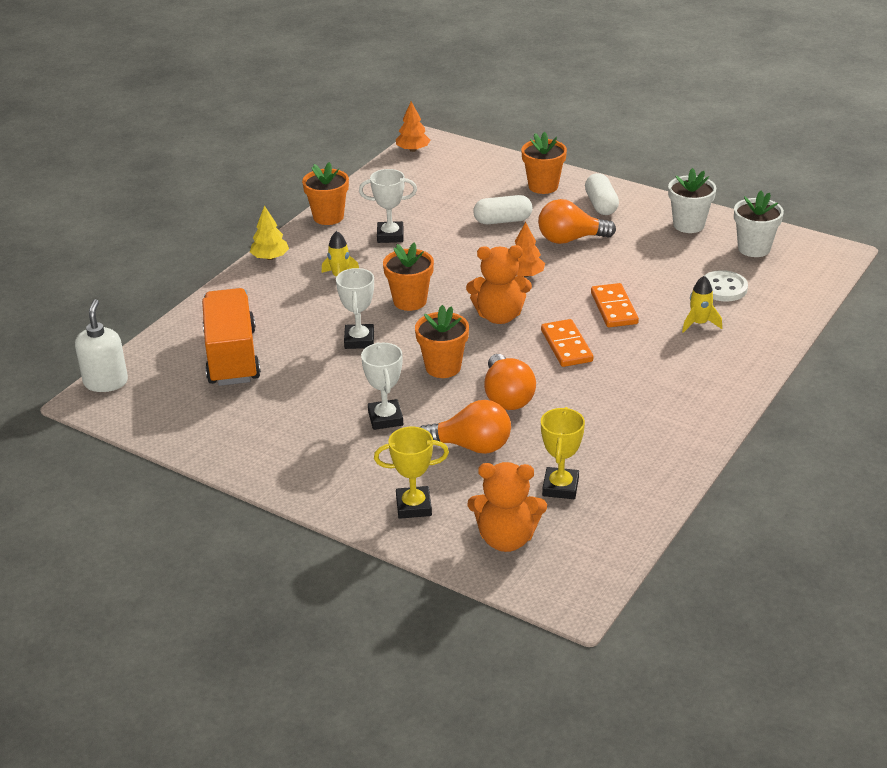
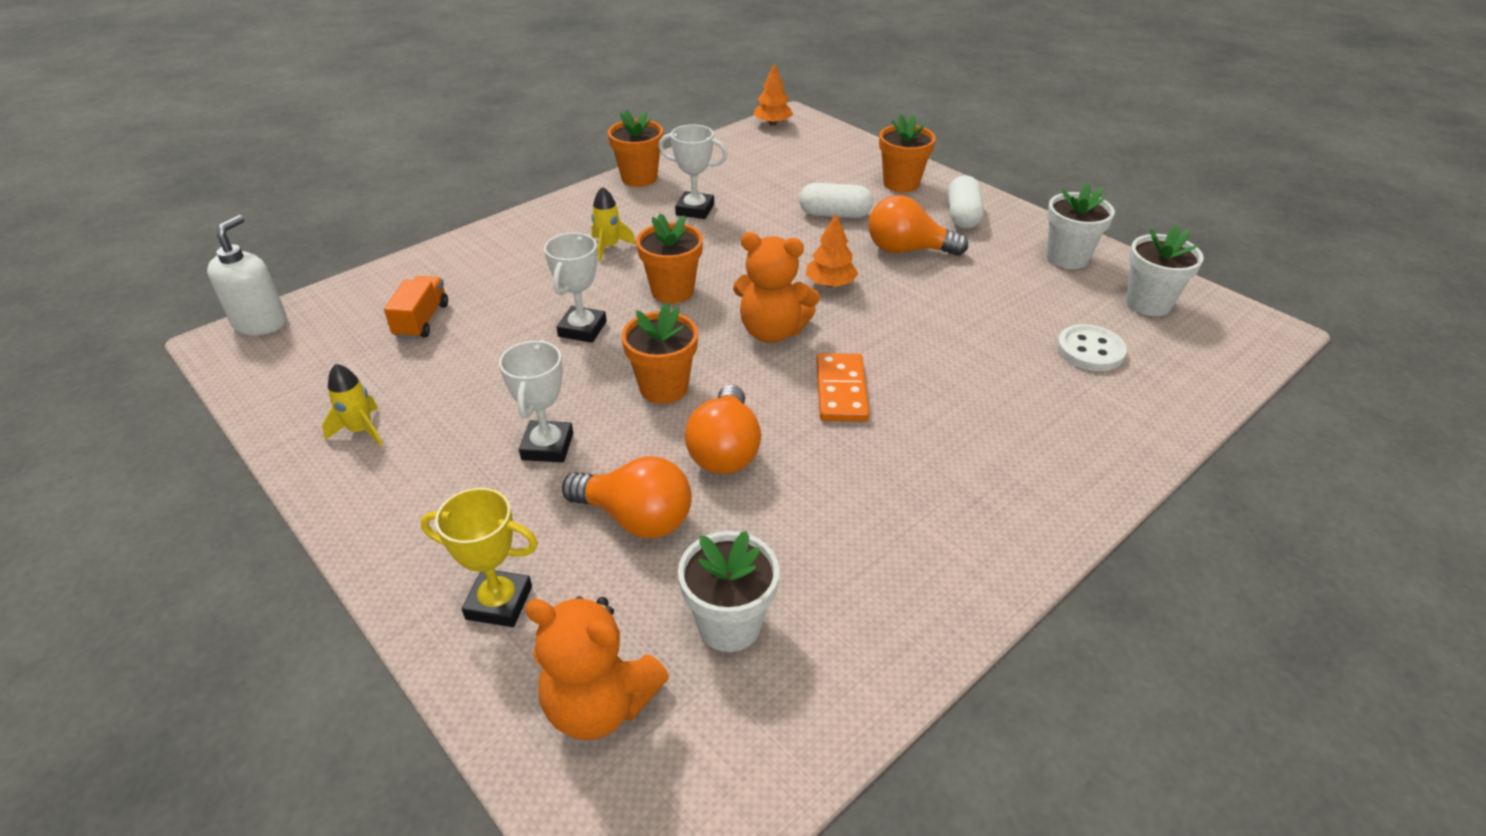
camera: 15 degrees right, 5 degrees up
(232, 357) = (422, 321): orange truck -> orange truck, size x0.51
(270, 257) = (547, 211): yellow tree -> none
(560, 487) = (729, 625): yellow trophy -> white flower pot
(614, 308) = (928, 350): orange domino -> none
(699, 324) = (1039, 395): yellow rocket -> yellow rocket (361, 430)

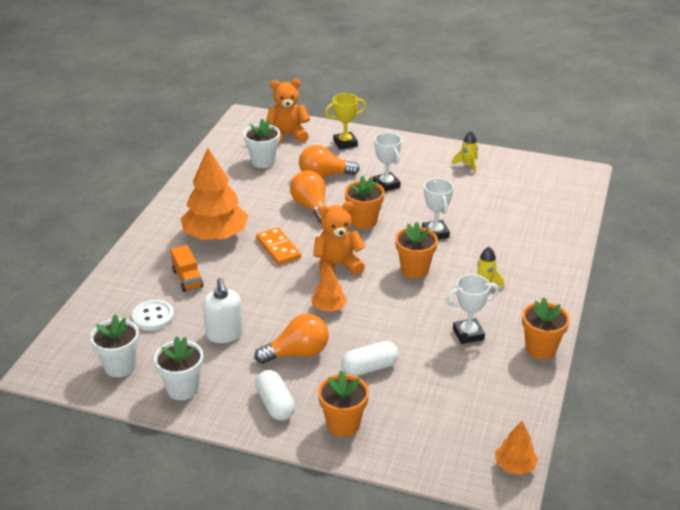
camera: 150 degrees right, 5 degrees down
(261, 323) = (586, 183): white soap dispenser -> white soap dispenser (224, 334)
(422, 321) = (517, 210): orange truck -> orange truck (187, 279)
(938, 455) = (215, 235): none -> orange tree

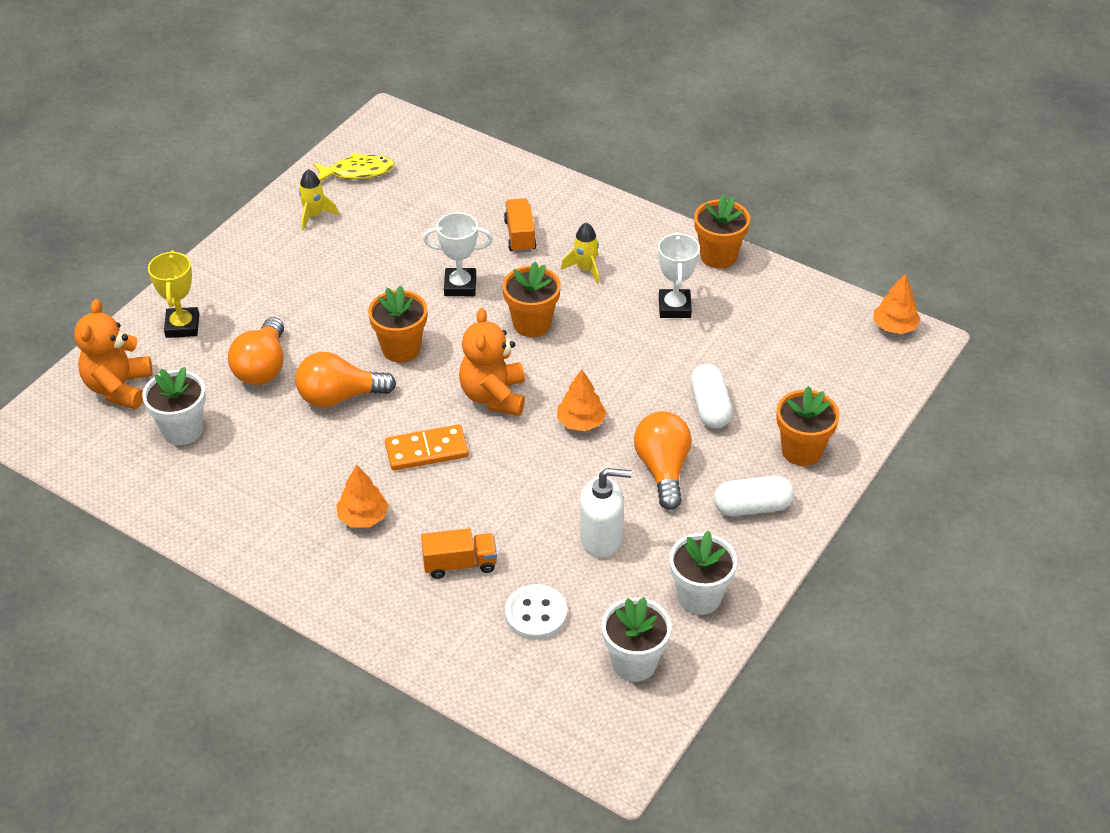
camera: 75 degrees left, 10 degrees up
(215, 235) = (363, 517): orange tree -> orange tree, size x0.49
(386, 185) = (321, 306): white trophy -> none
(501, 249) = (520, 235): none -> orange truck
(521, 172) = (358, 172): none -> yellow fish

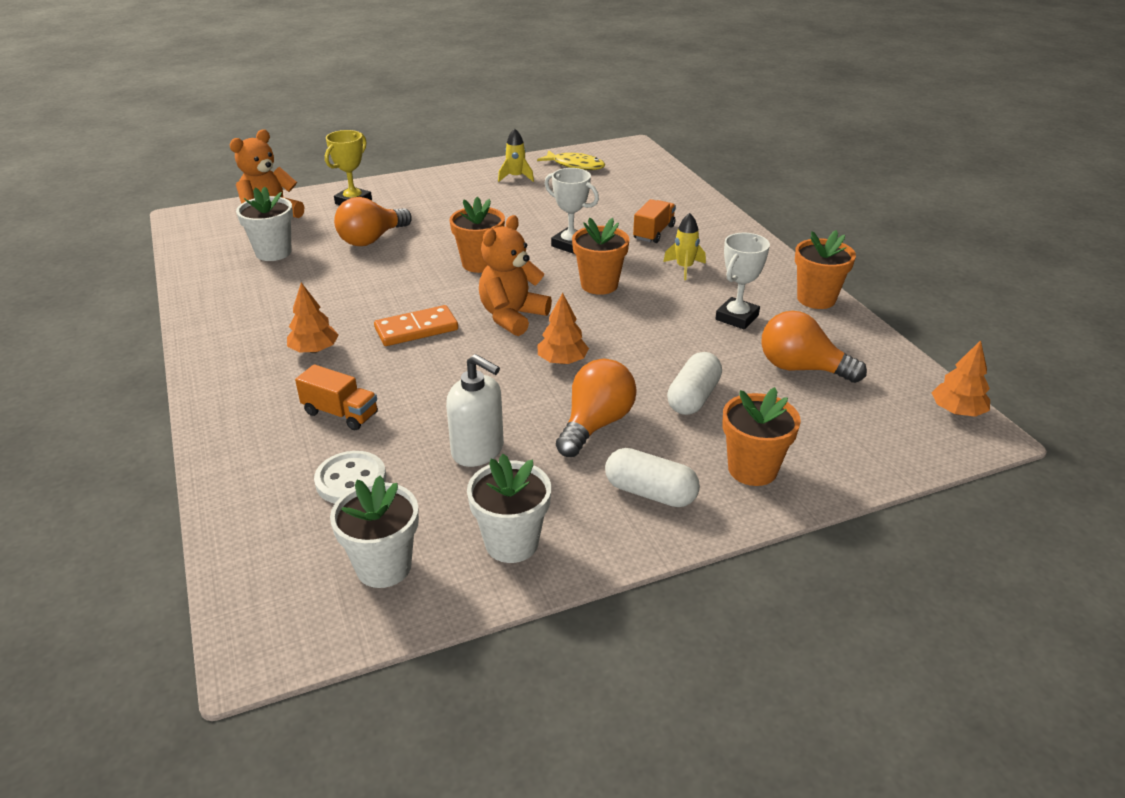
camera: 35 degrees right, 10 degrees down
(339, 397) = (399, 274): orange light bulb -> orange light bulb (801, 368)
(426, 450) = (416, 329): orange domino -> orange domino turned 45 degrees counterclockwise

